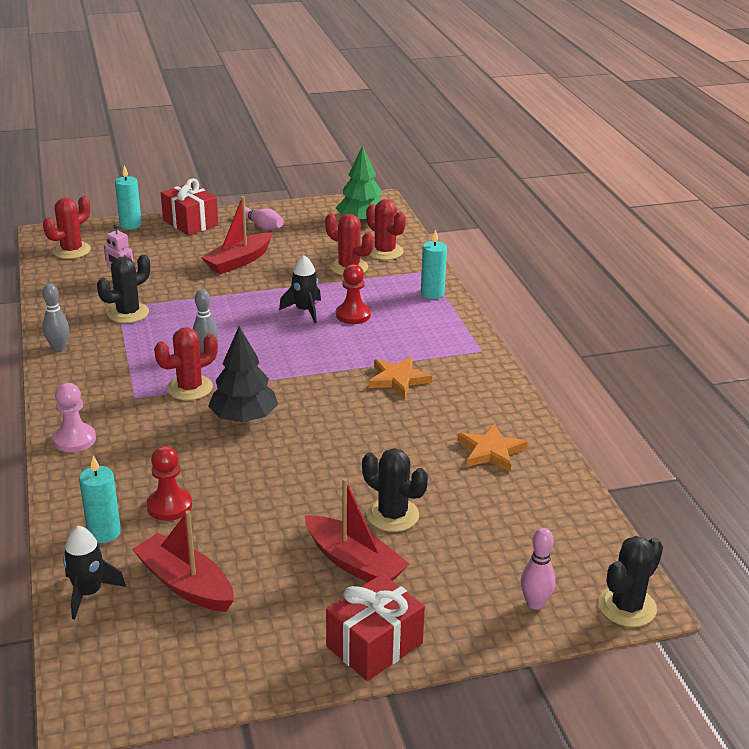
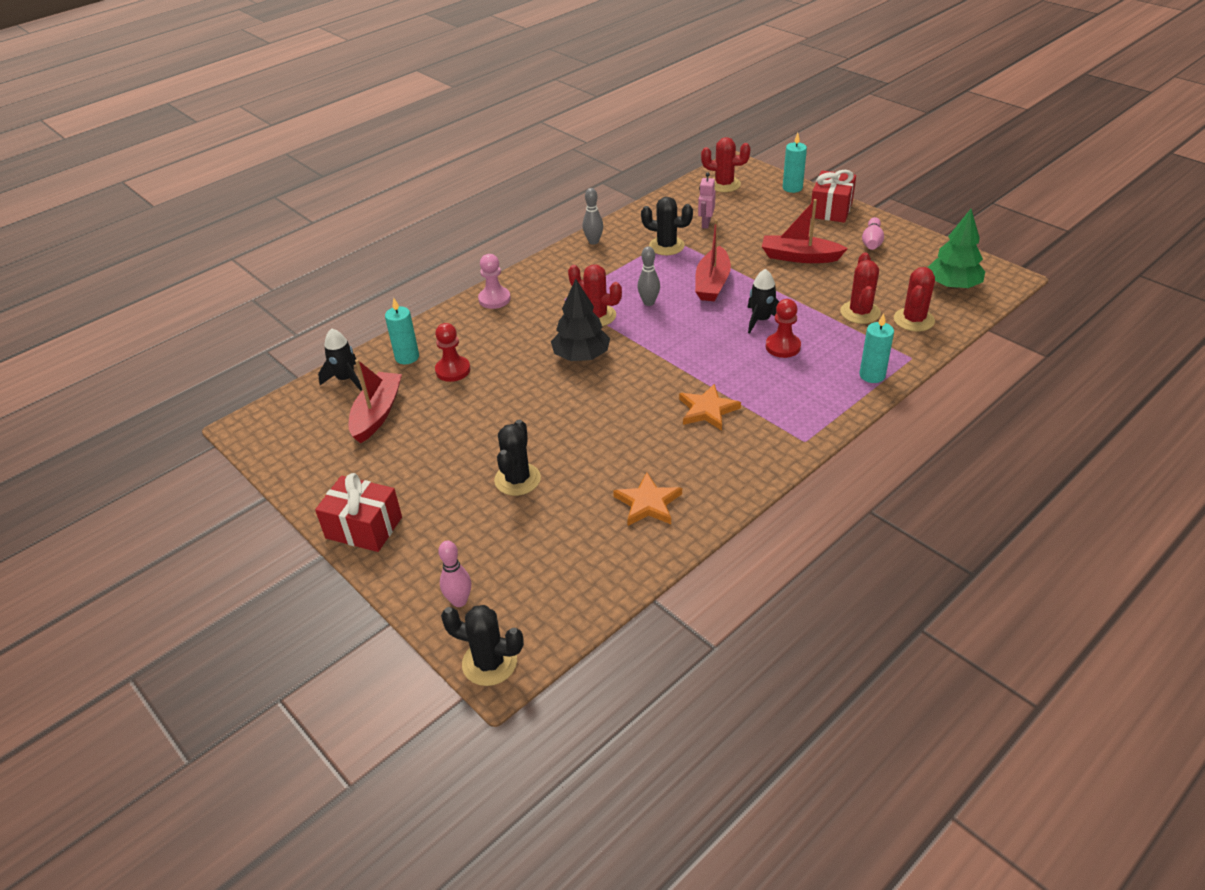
camera: 65 degrees right, 10 degrees up
(354, 563) = (447, 482): red boat -> red boat (712, 283)

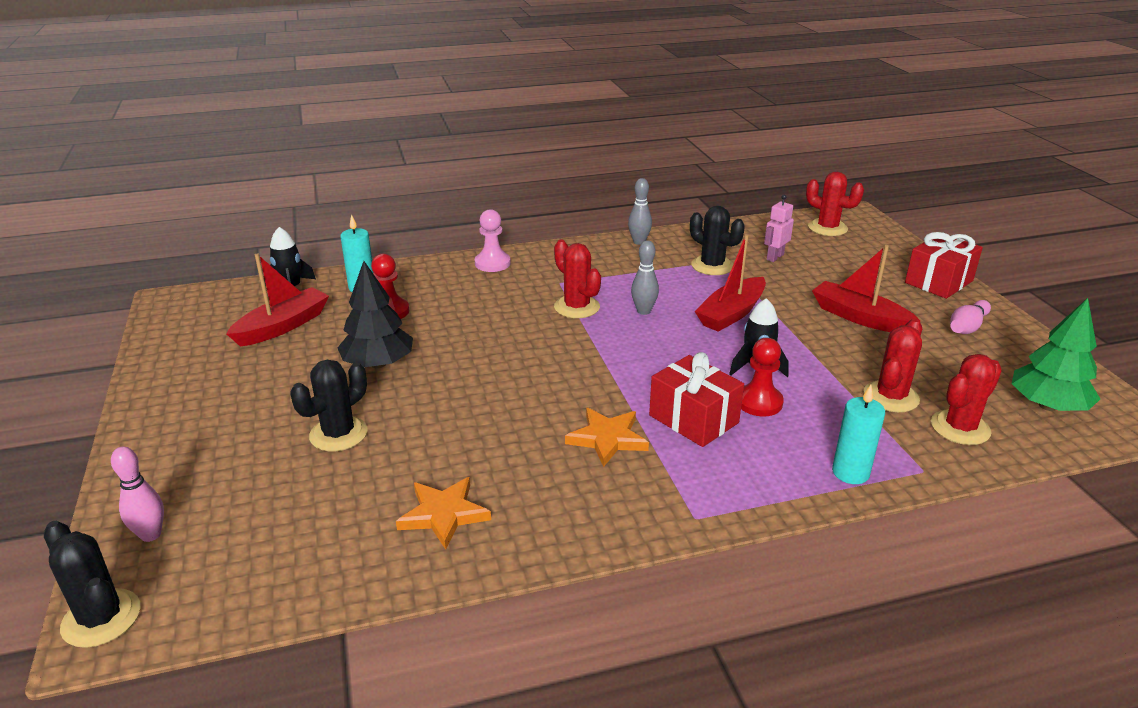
camera: 25 degrees right, 10 degrees down
(364, 527) = (155, 423): red gift -> red gift (693, 419)
(581, 356) = (524, 339): black tree -> black tree (378, 364)
(792, 188) = (906, 250): turquoise candle -> none

